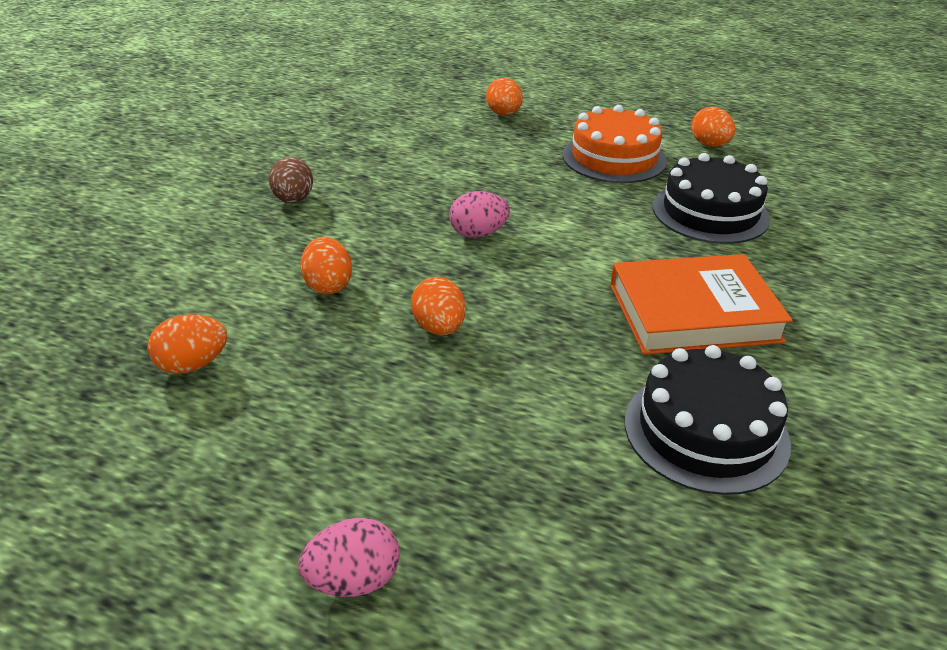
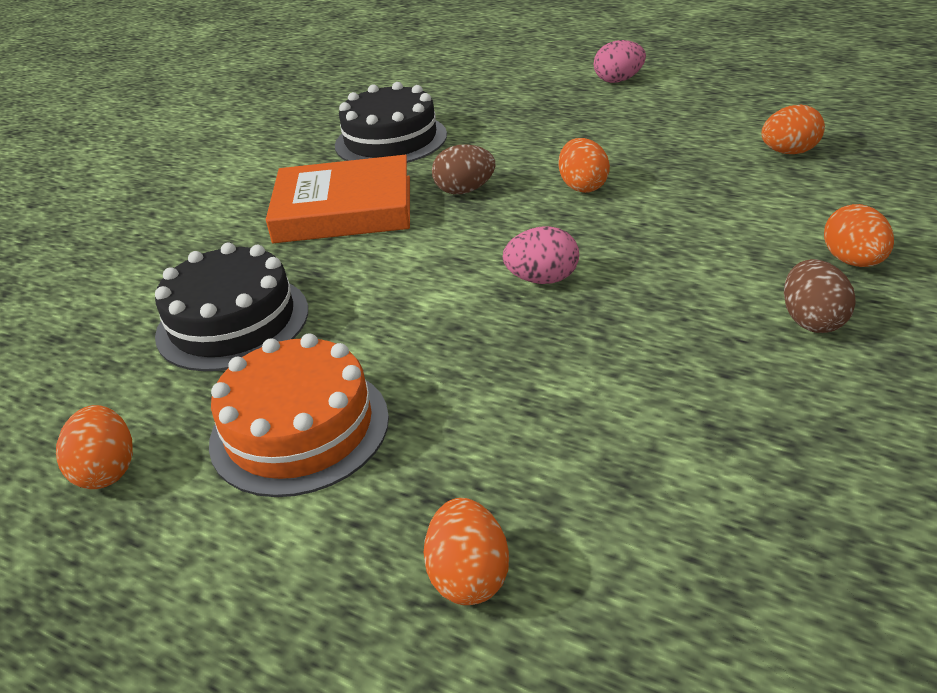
camera: 170 degrees left, 0 degrees up
(328, 285) = (704, 215): orange egg -> orange egg (853, 261)
(569, 330) = (465, 190): none -> brown egg

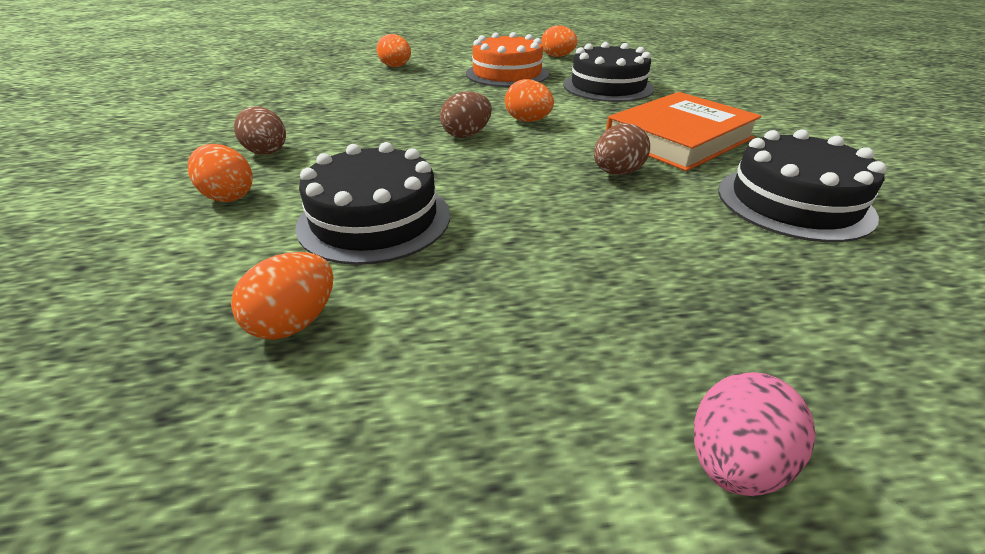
camera: 140 degrees right, 0 degrees up
(542, 279) = (467, 135): pink egg -> brown egg
(583, 186) = (517, 203): orange egg -> orange egg (528, 121)
(711, 201) = (374, 219): none -> black cake

